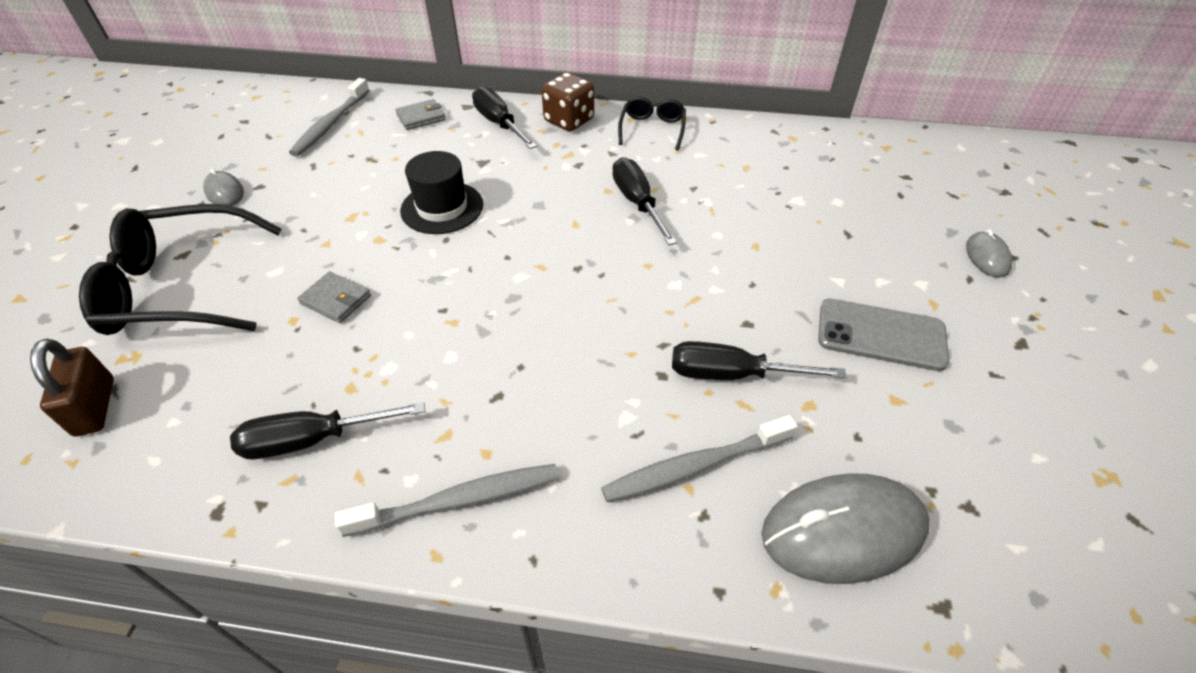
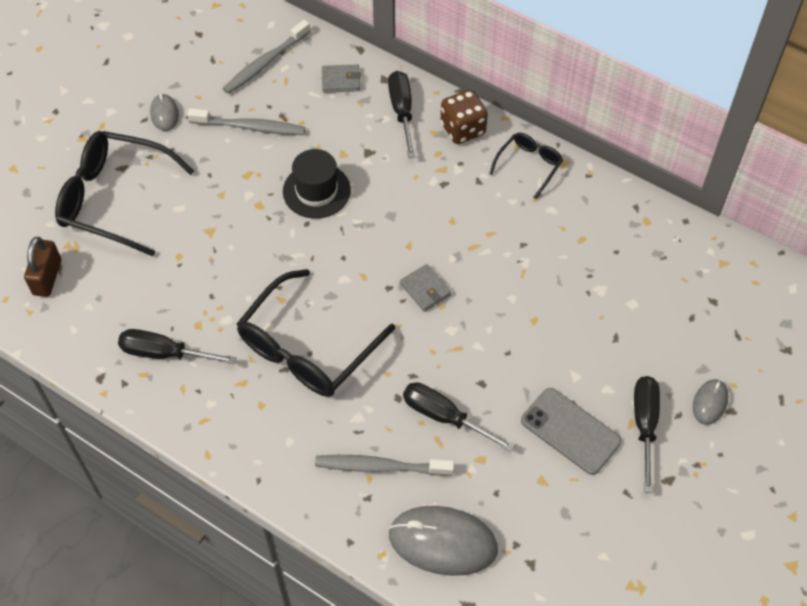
camera: 25 degrees right, 10 degrees up
(336, 300) = (211, 250): grey wallet -> grey wallet (425, 289)
(459, 500) = (233, 428): grey toothbrush -> grey toothbrush (250, 127)
(514, 361) = (307, 348): none -> black glasses
(637, 202) = (468, 242): black screwdriver -> black screwdriver (644, 424)

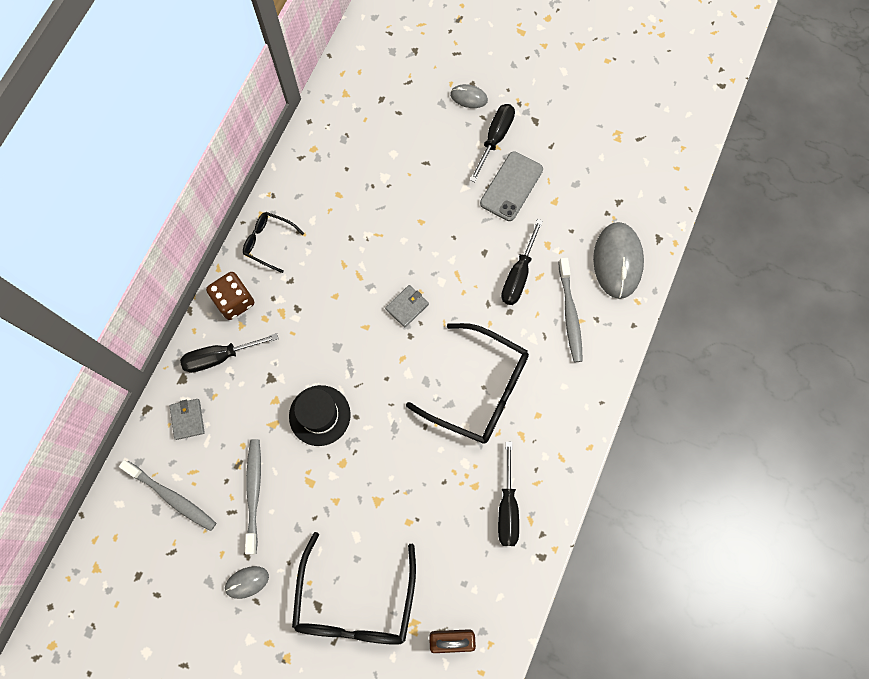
camera: 100 degrees left, 15 degrees up
(644, 424) = (495, 138): black screwdriver -> black screwdriver turned 120 degrees clockwise

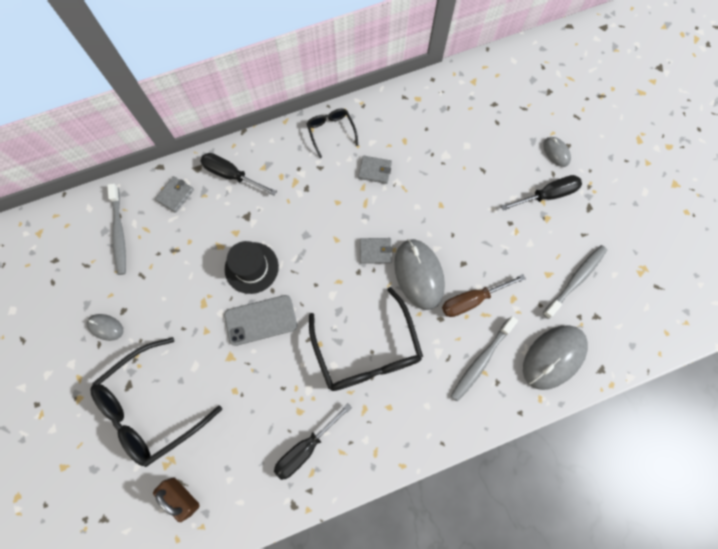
camera: 45 degrees right, 0 degrees up
(234, 301) = (274, 149): brown dice -> none
(254, 493) = (165, 277): grey toothbrush -> grey toothbrush (575, 280)
(339, 241) = (375, 170): none -> grey wallet
(459, 293) = (418, 274): none -> grey mouse
(511, 186) = (527, 237): grey phone -> grey phone (261, 320)
(518, 275) = (471, 300): black screwdriver -> brown screwdriver

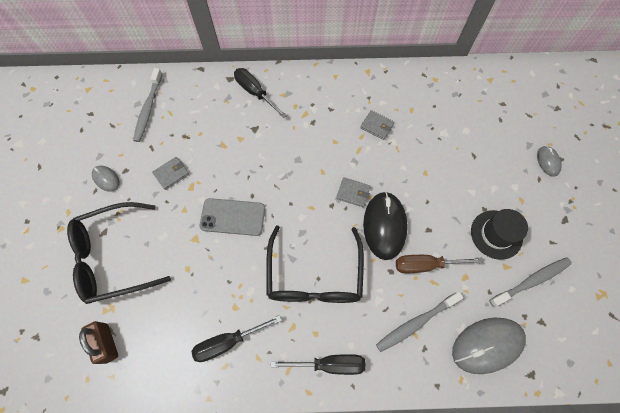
camera: 20 degrees right, 5 degrees down
(175, 195) = (204, 94): grey wallet -> grey wallet (171, 174)
(251, 267) = (242, 171): black hat -> black hat (496, 234)
(331, 132) = (350, 84): black glasses -> none
(418, 274) = (384, 226): grey mouse -> black mouse
(548, 195) = (528, 196): black screwdriver -> black screwdriver (330, 364)

